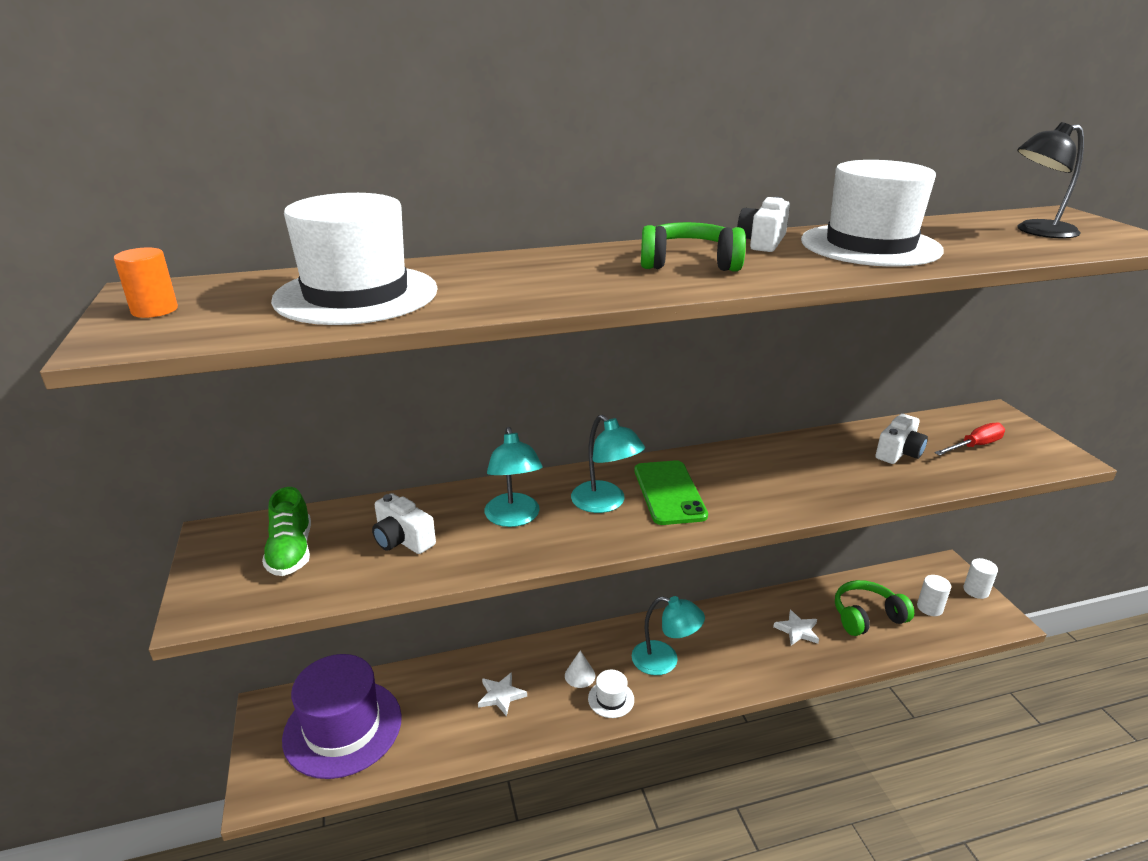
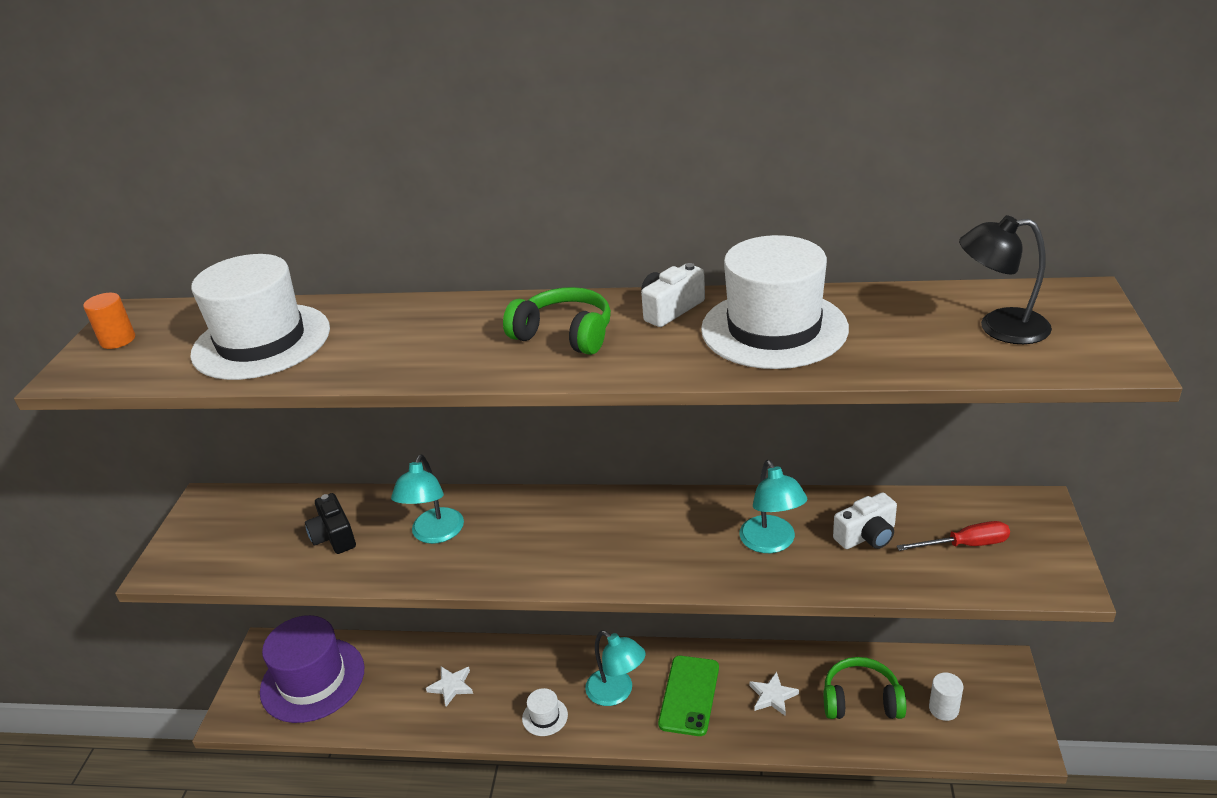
camera: 25 degrees right, 5 degrees up
(291, 552) = (247, 529): green shoe -> none
(402, 539) = (334, 536): white camera -> black camera
(580, 675) = (530, 686): white cone -> none
(605, 503) = (522, 535): turquoise lamp -> turquoise lamp (771, 543)
(669, 492) = (589, 536): green phone -> green phone (689, 695)
(976, 590) = (1018, 703): white cylinder -> none

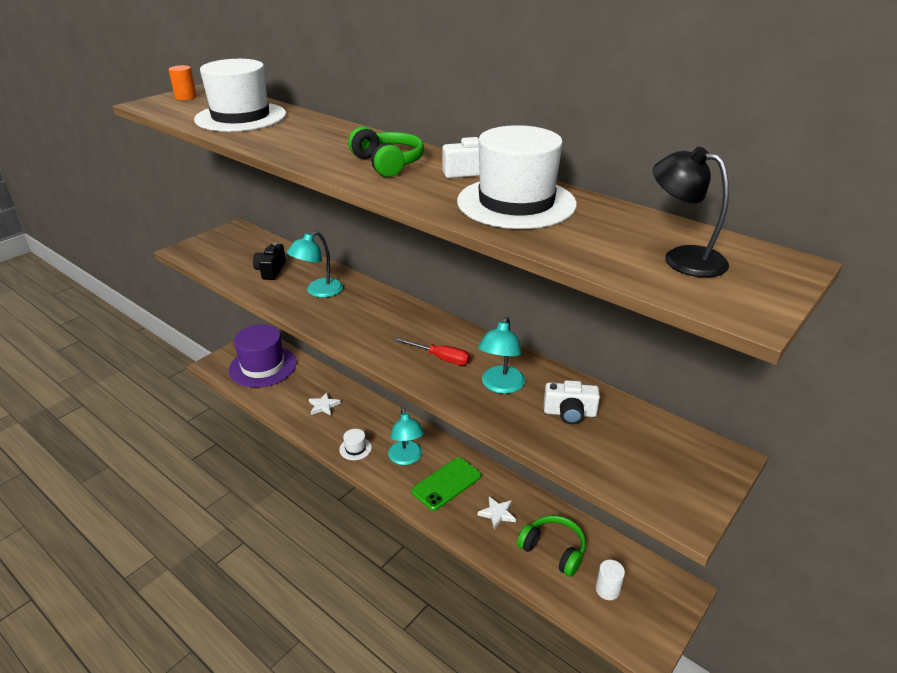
camera: 30 degrees right, 0 degrees up
(965, 545) = (636, 453): red screwdriver -> red screwdriver (440, 358)

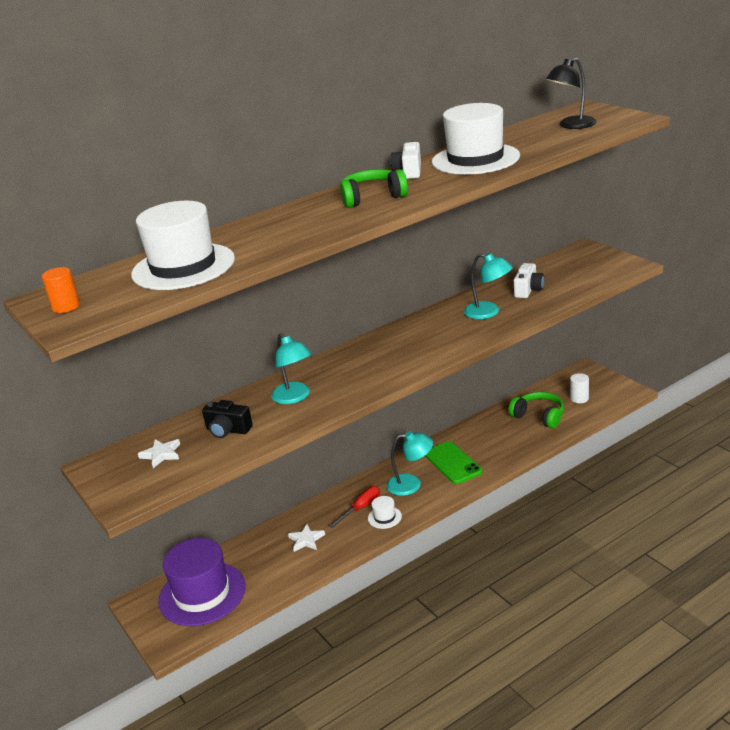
camera: 70 degrees left, 5 degrees down
(440, 358) = (441, 335): red screwdriver -> red screwdriver (361, 508)
(497, 514) = (495, 439): white star -> white star (161, 454)
(553, 550) = (539, 416): green headphones -> green headphones turned 75 degrees clockwise

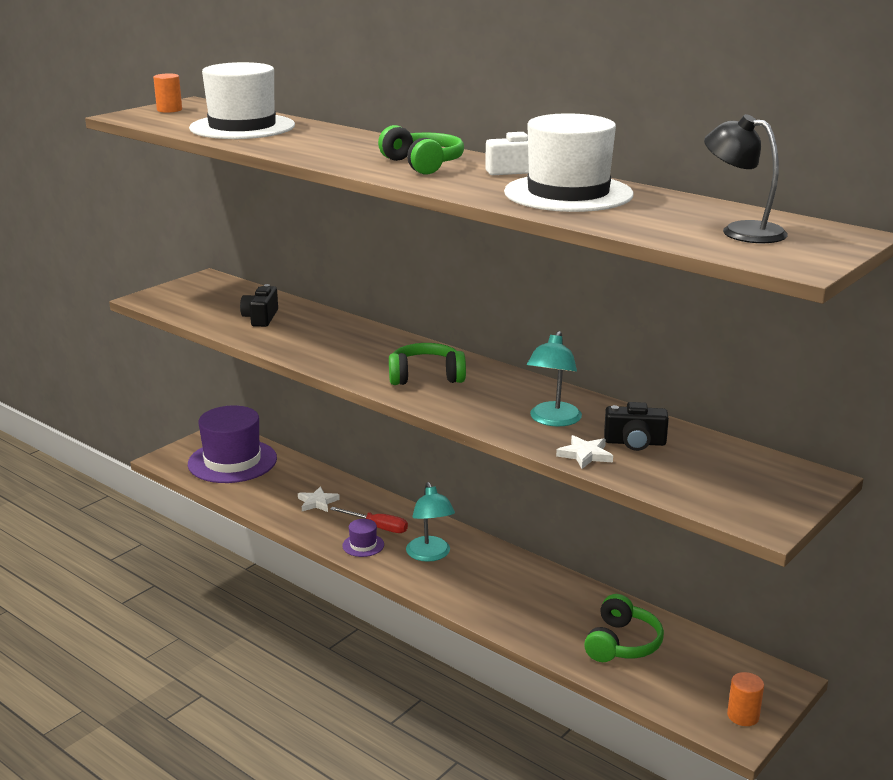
camera: 70 degrees right, 5 degrees down
(161, 454) = (221, 299): white star -> white star (585, 455)
(295, 397) = (324, 337): turquoise lamp -> none
(384, 517) = (363, 545): white hat -> purple hat
(397, 354) = (426, 376): none -> green headphones
(452, 463) = (483, 580): green phone -> none
(528, 290) = (635, 442): white camera -> black camera
(579, 398) = (690, 680): white cylinder -> none
(613, 387) = (743, 716): none -> orange cylinder

